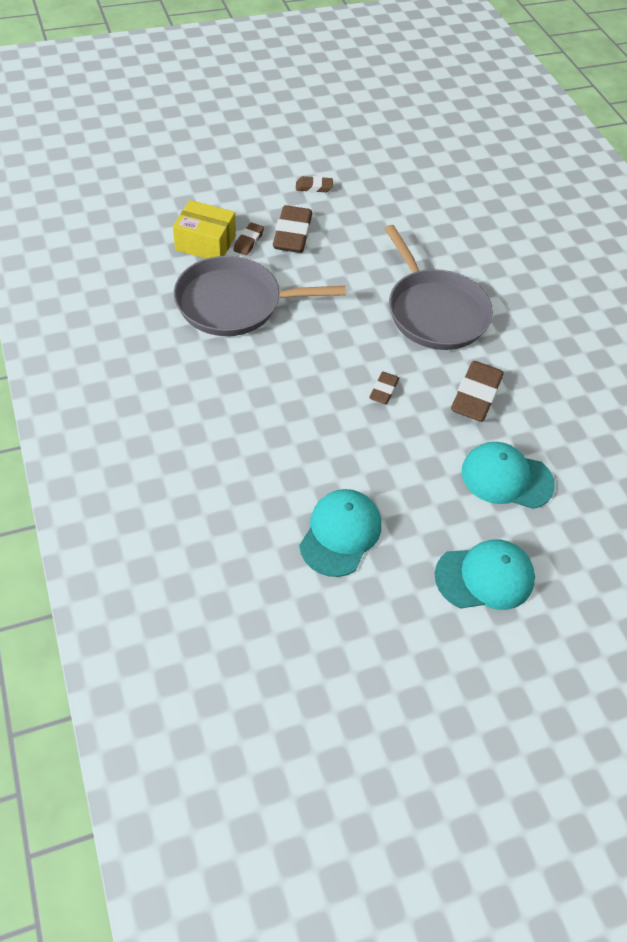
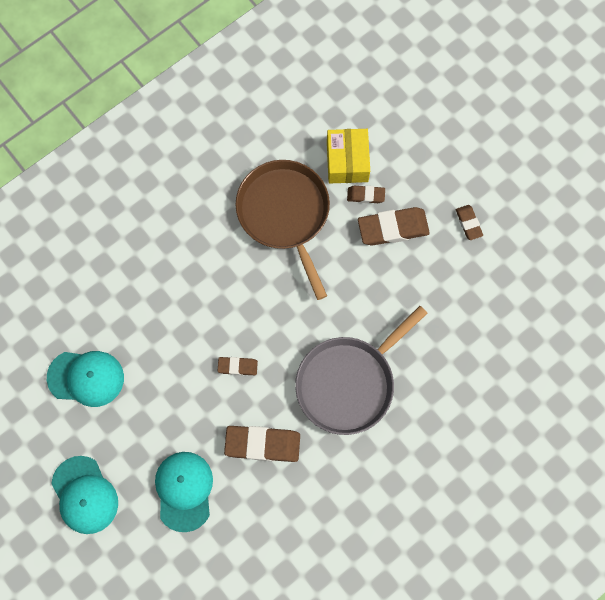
camera: 75 degrees right, 20 degrees up
(234, 303) = (285, 214): grey pan -> brown pan

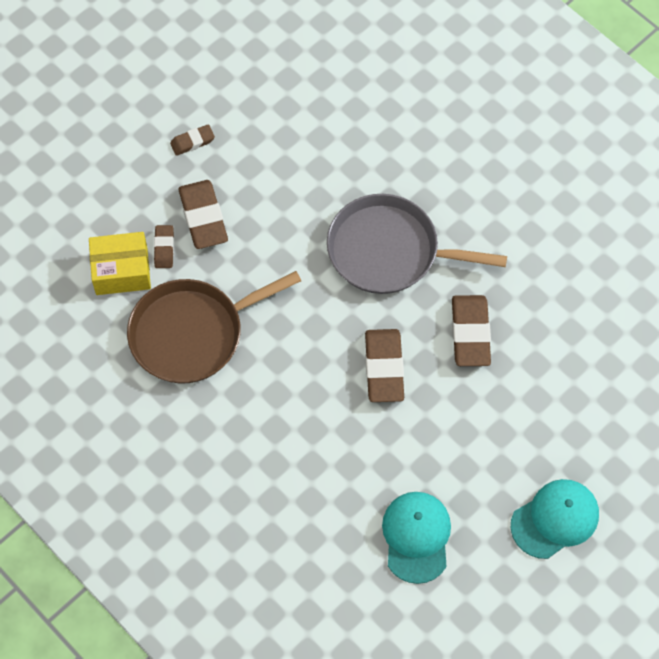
camera: 95 degrees left, 10 degrees down
(184, 490) = (533, 411): turquoise cap -> none
(237, 367) = (384, 368): brown eraser -> brown eraser, size x1.85
(349, 382) = (389, 251): grey pan -> grey pan turned 150 degrees clockwise

